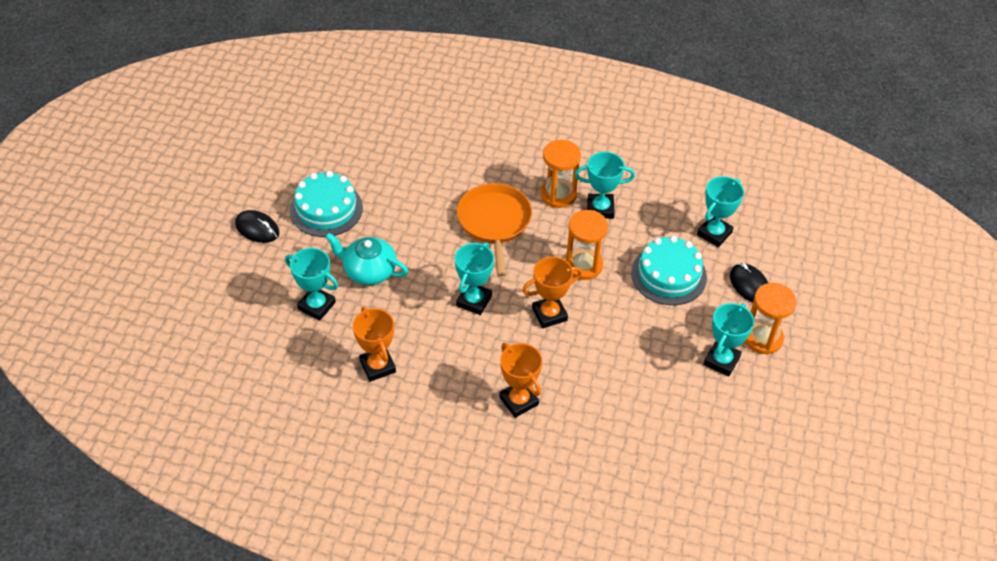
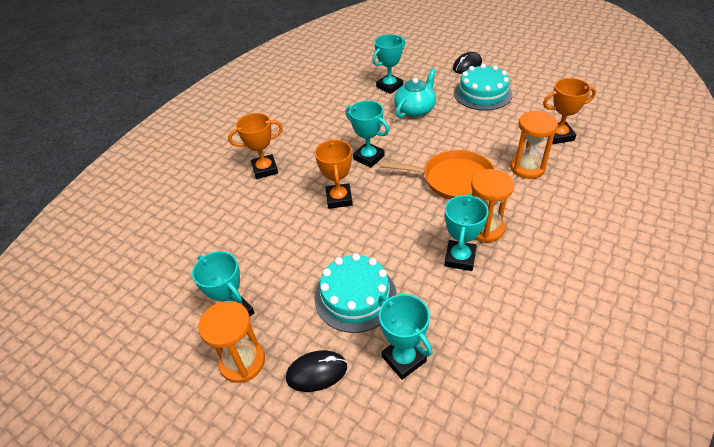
camera: 110 degrees right, 5 degrees down
(377, 366) = (327, 108): orange trophy -> orange trophy (558, 136)
(583, 265) = (387, 231): orange hourglass -> orange hourglass (527, 168)

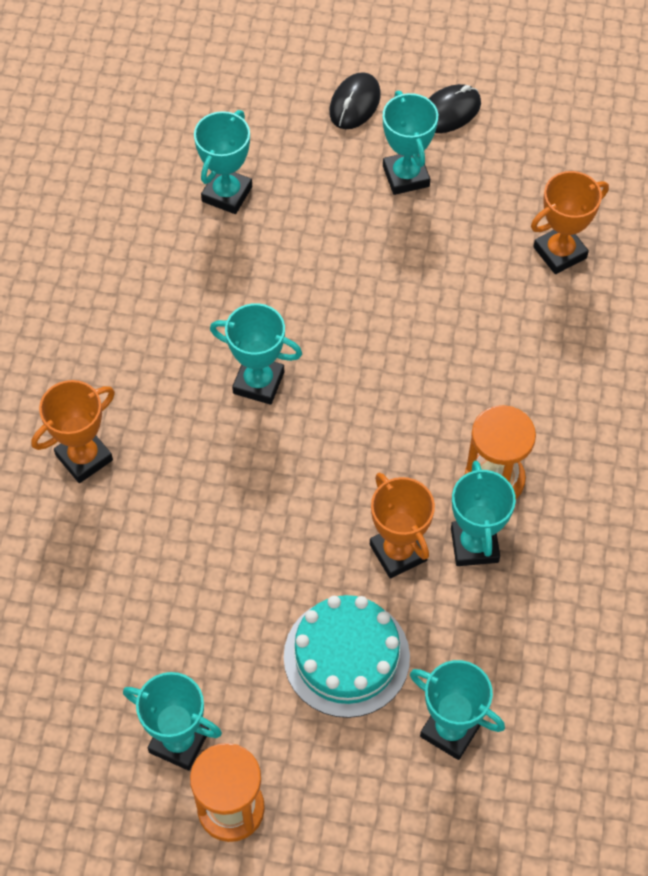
camera: 25 degrees left, 15 degrees up
(317, 372) = (342, 788): black mouse -> black mouse (449, 112)
(339, 199) = (245, 485): orange trophy -> orange trophy (398, 552)
(415, 109) = (297, 245): turquoise teapot -> none
(453, 179) = (417, 394): orange pan -> none
(482, 94) = (406, 176): turquoise cake -> turquoise trophy
(527, 168) = (526, 338): orange hourglass -> none

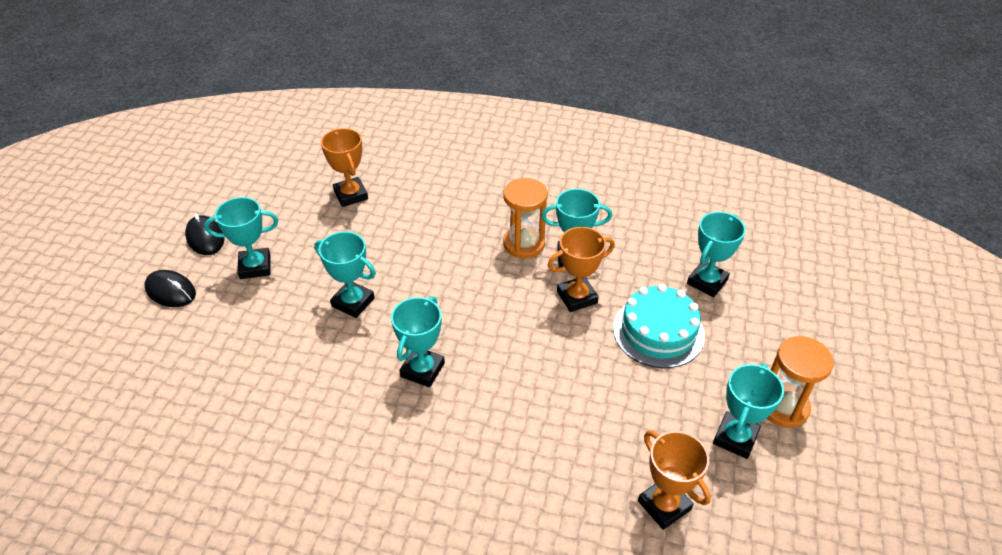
camera: 85 degrees left, 15 degrees down
(84, 457) = (476, 502): orange trophy -> orange trophy (664, 505)
(227, 194) = (227, 381): turquoise trophy -> turquoise trophy (353, 302)

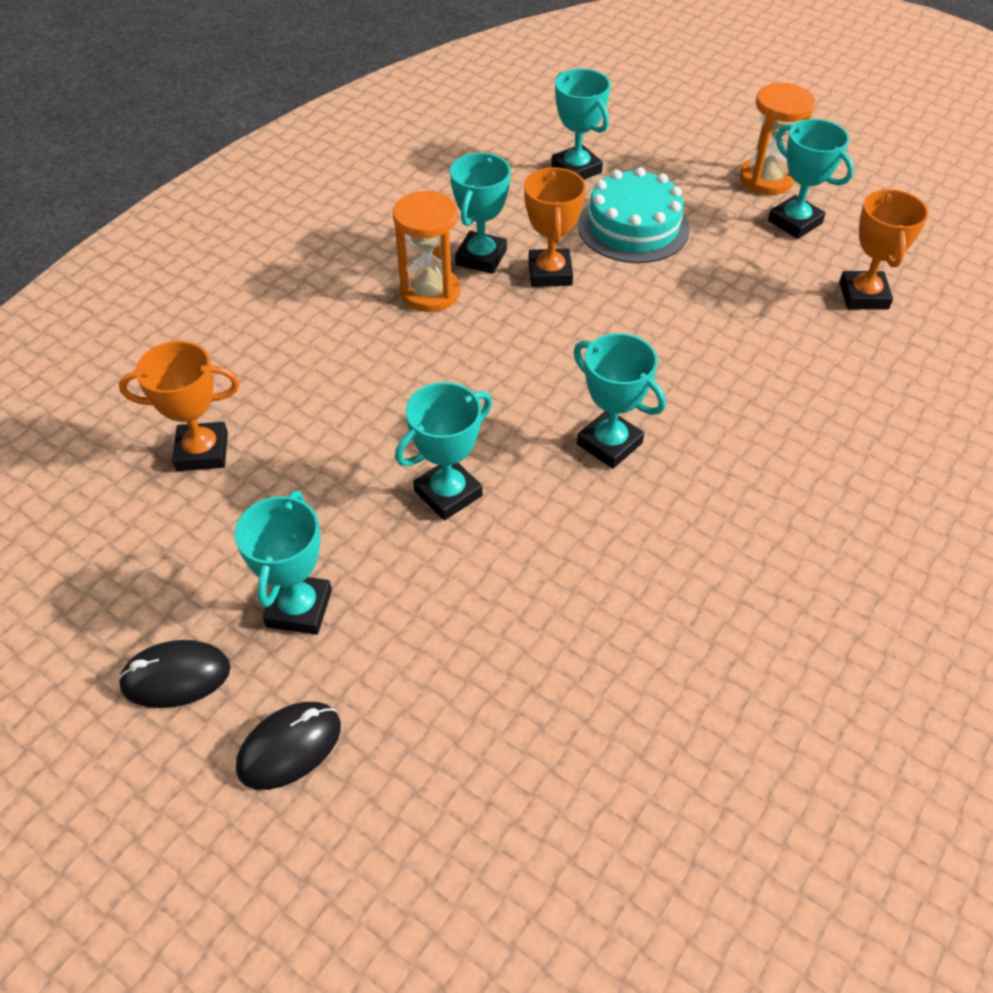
camera: 70 degrees left, 5 degrees up
(664, 505) = (863, 295): orange trophy -> orange trophy turned 75 degrees counterclockwise

